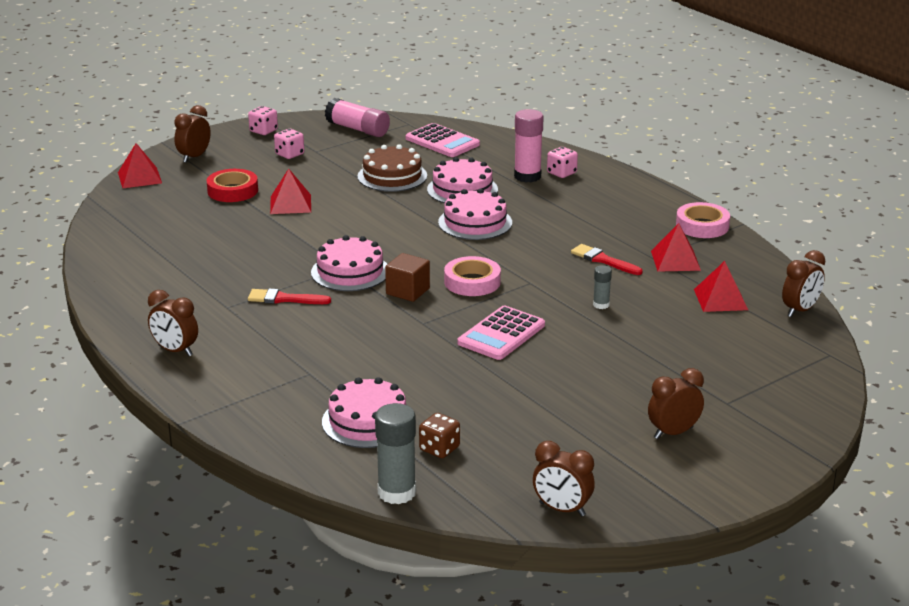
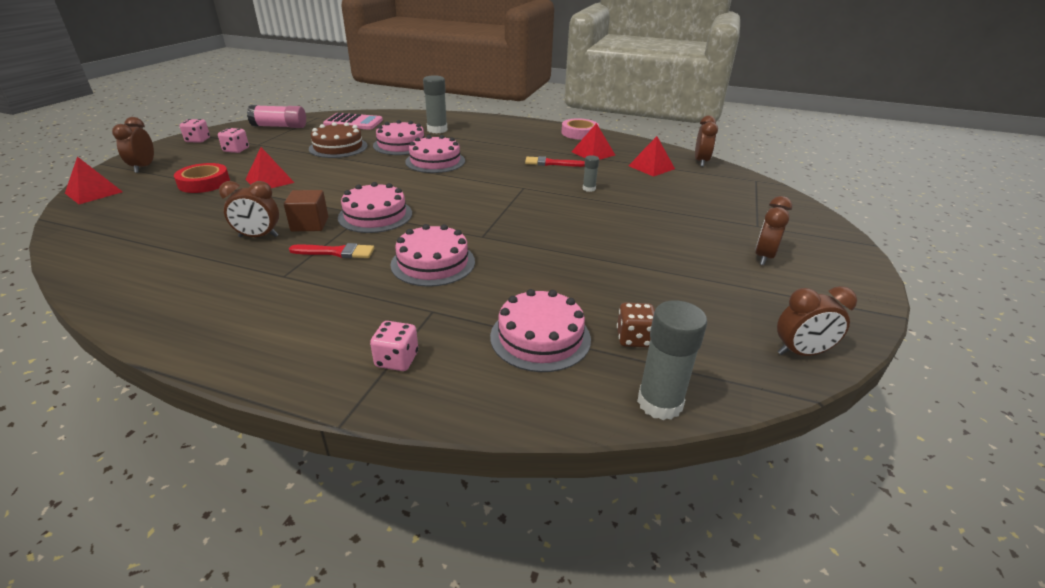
camera: 35 degrees left, 5 degrees up
(175, 351) = (260, 338): brown clock -> brown clock (258, 237)
(284, 299) = (336, 252): red brush -> red brush turned 150 degrees counterclockwise
(352, 334) = (433, 263): none -> pink cake
(408, 291) = (441, 217): brown cube -> brown cube (310, 224)
(472, 282) = (482, 197): pink tape -> none
(501, 334) = (551, 226): pink calculator -> none
(527, 176) = (437, 130): pink glue stick -> grey glue stick
(561, 173) = (457, 124): pink dice -> pink dice (397, 360)

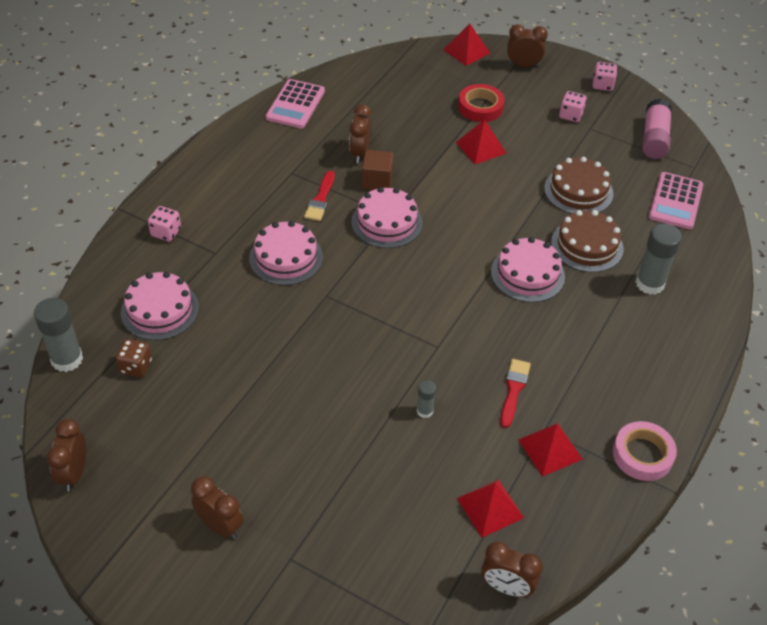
camera: 100 degrees right, 15 degrees up
(132, 289) = (295, 104): none -> pink calculator
(401, 145) = (587, 245): pink cake -> brown cake

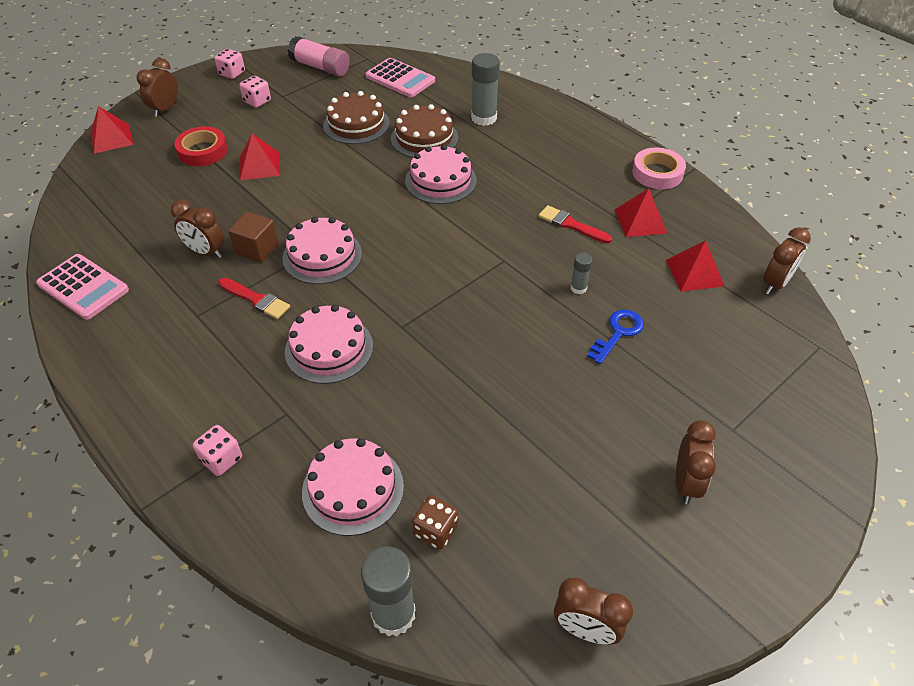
camera: 70 degrees left, 0 degrees up
(220, 526) = (685, 483): brown clock -> brown clock turned 135 degrees clockwise
(377, 452) = (618, 333): none -> blue key

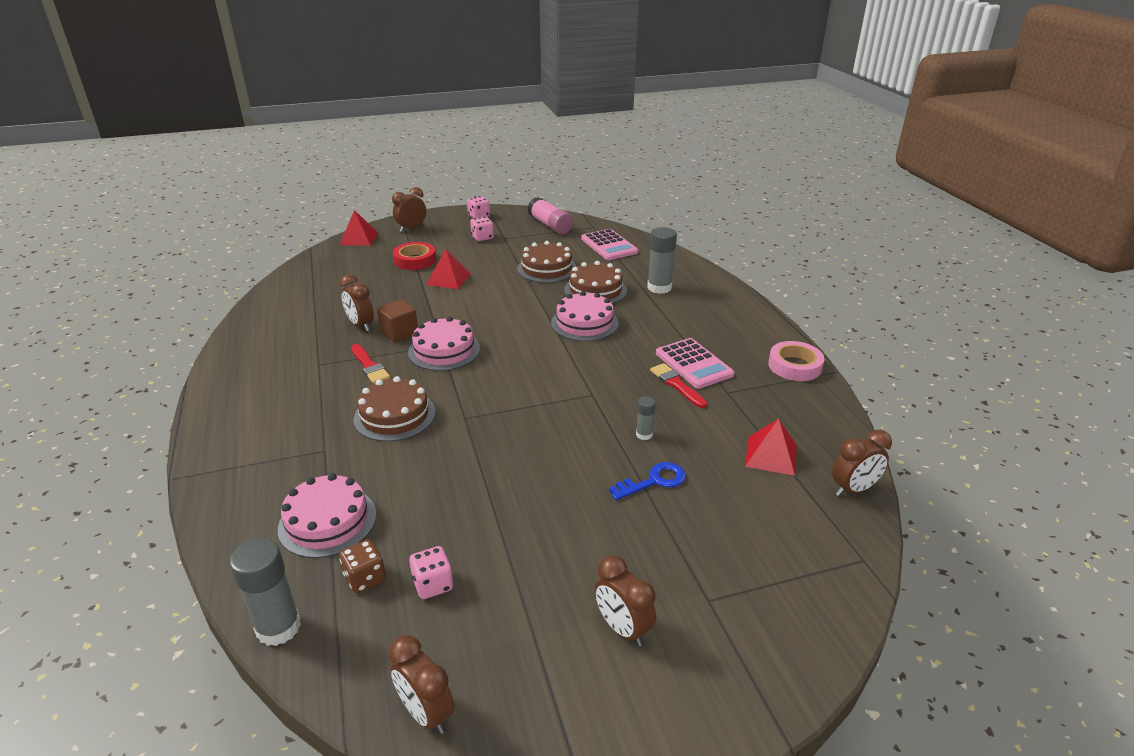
camera: 25 degrees right, 15 degrees down
(83, 287) = (259, 324): pink calculator -> pink calculator (694, 364)
(221, 459) = (252, 465): pink dice -> pink dice (433, 584)
(329, 348) = (394, 415): pink cake -> brown cake
(640, 221) = (747, 399): red pyramid -> none
(685, 483) = (623, 628): brown clock -> brown clock turned 105 degrees clockwise

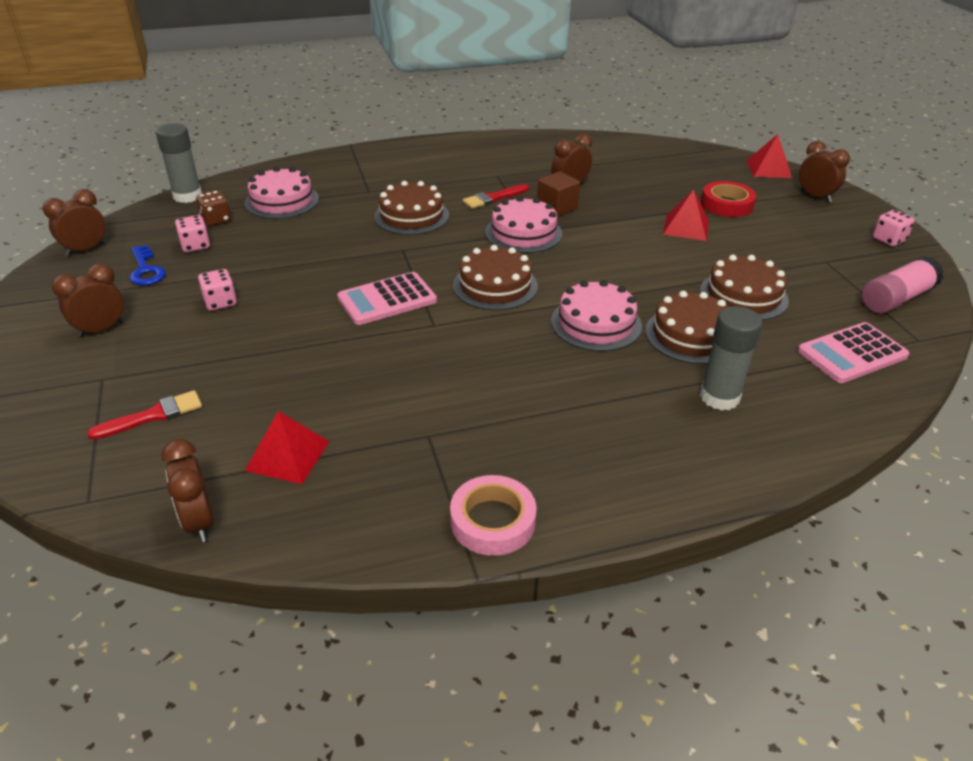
camera: 90 degrees right, 5 degrees up
(482, 237) = (817, 245): pink dice -> pink dice (220, 302)
(532, 365) = (495, 286): none -> brown cake
(644, 434) = (352, 357): grey glue stick -> none
(654, 481) = (272, 359): blue key -> blue key (146, 270)
(676, 384) = (449, 390): red brush -> red brush (153, 415)
(694, 364) = (498, 411): pink calculator -> pink calculator (387, 299)

